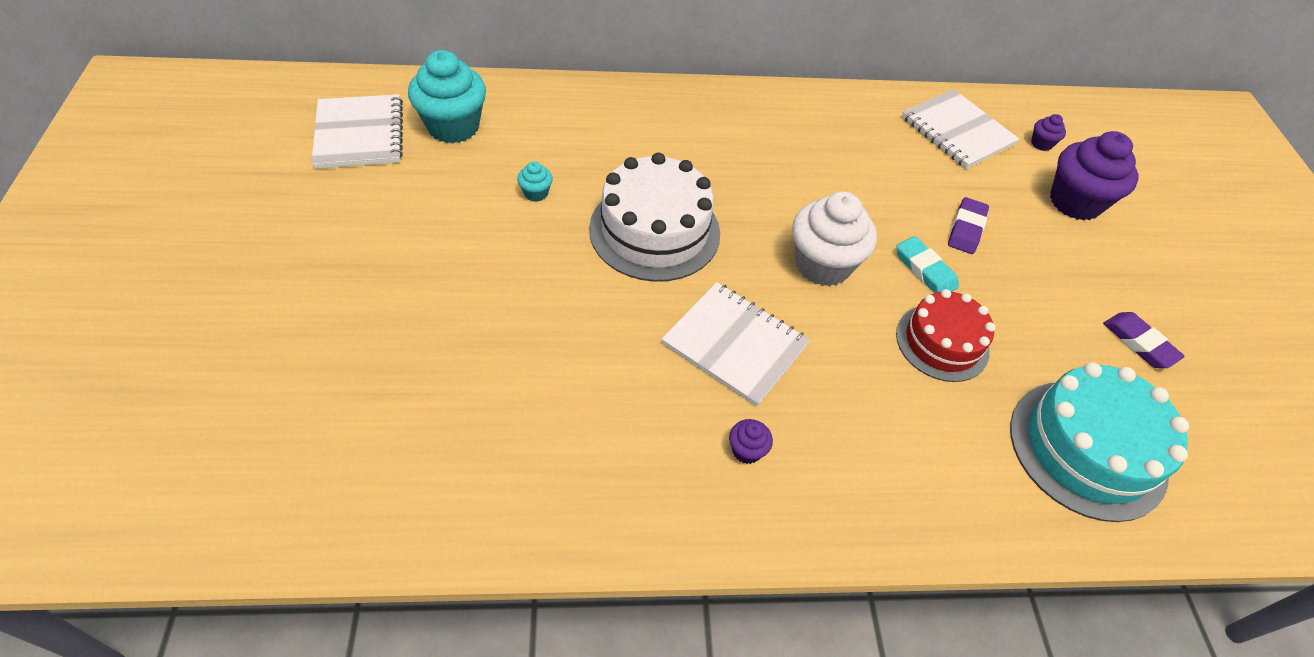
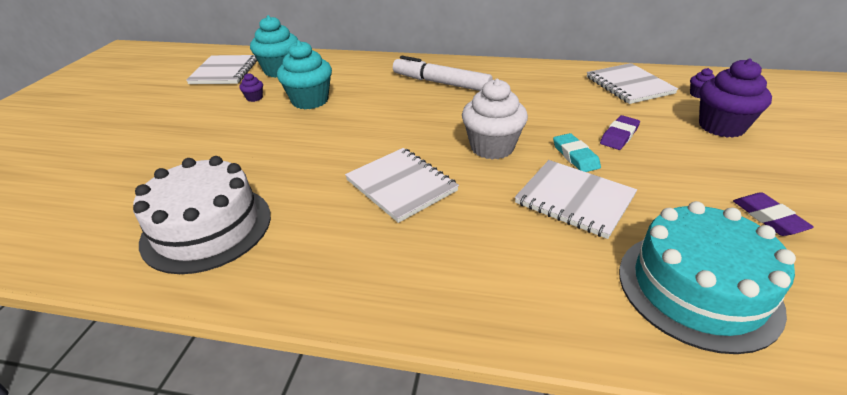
camera: 20 degrees right, 15 degrees down
(536, 193) = (310, 101): turquoise cupcake -> turquoise cupcake, size x2.27
(654, 231) = (377, 122): white cake -> white cake (207, 227)
(711, 141) = (441, 83): none -> white marker
(746, 450) = (376, 250): purple cupcake -> purple cupcake (254, 98)
(942, 342) = (574, 200): red cake -> white notebook

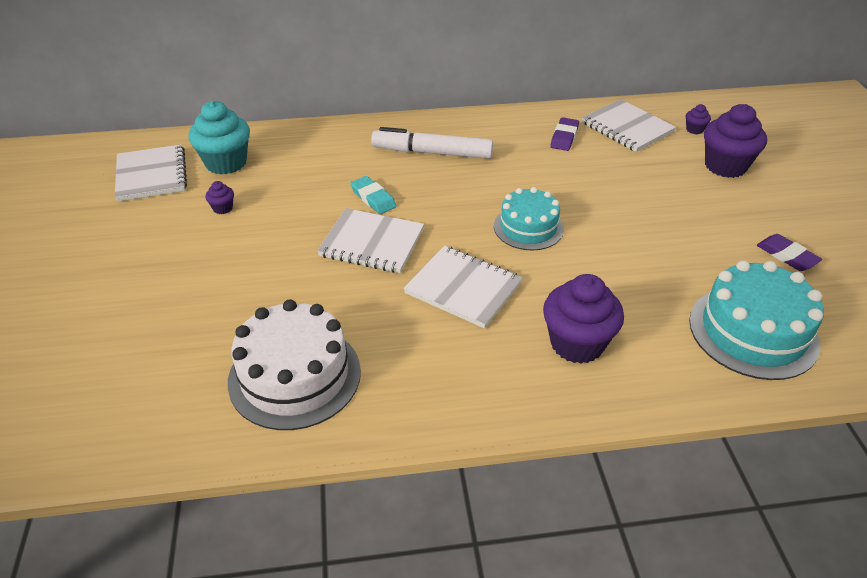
camera: 20 degrees left, 5 degrees up
(310, 101) = (295, 201): turquoise cupcake -> none
(483, 256) = (577, 343): none -> purple cupcake
(492, 147) = (528, 227): white cupcake -> turquoise cake
(574, 200) = (629, 270): white notebook -> white notebook (372, 243)
(575, 156) = (610, 223): turquoise eraser -> turquoise eraser (373, 198)
(619, 136) = (640, 192): purple eraser -> purple eraser (564, 137)

